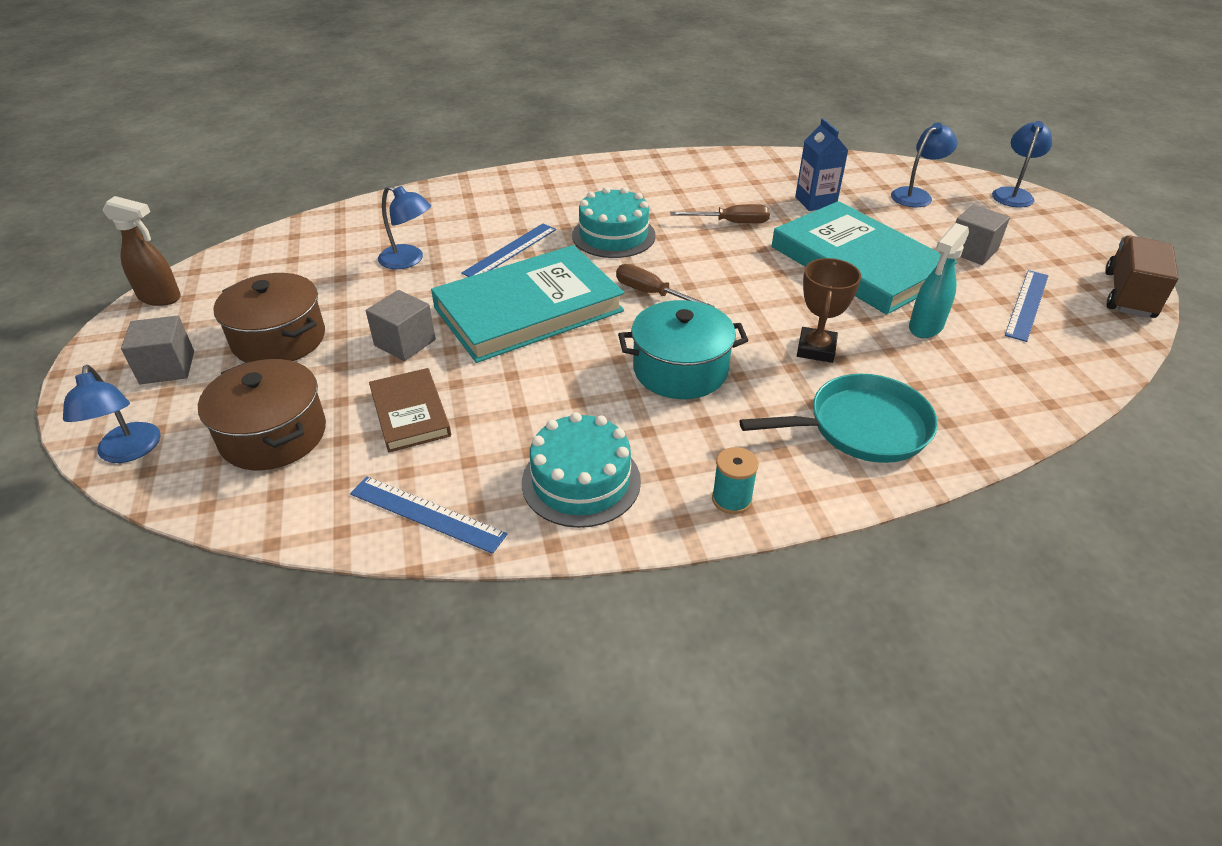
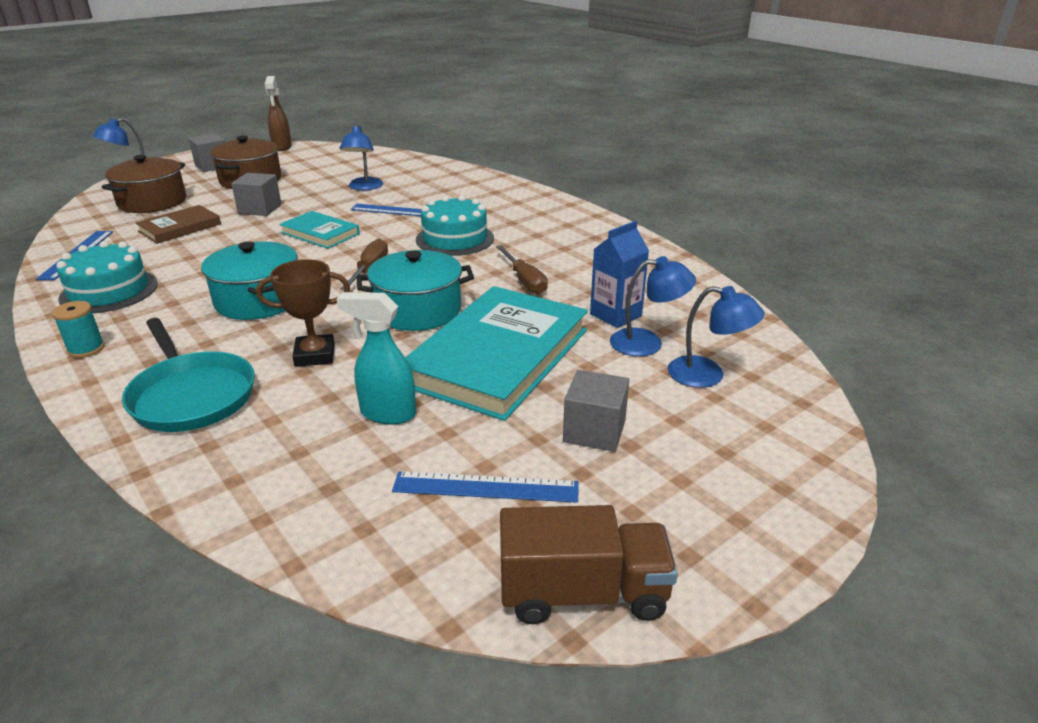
camera: 65 degrees right, 10 degrees down
(528, 309) = (320, 233): turquoise book -> turquoise book, size x0.51
(757, 283) = (418, 310): none -> turquoise pot
(1013, 194) = (808, 455): blue lamp -> blue lamp (647, 343)

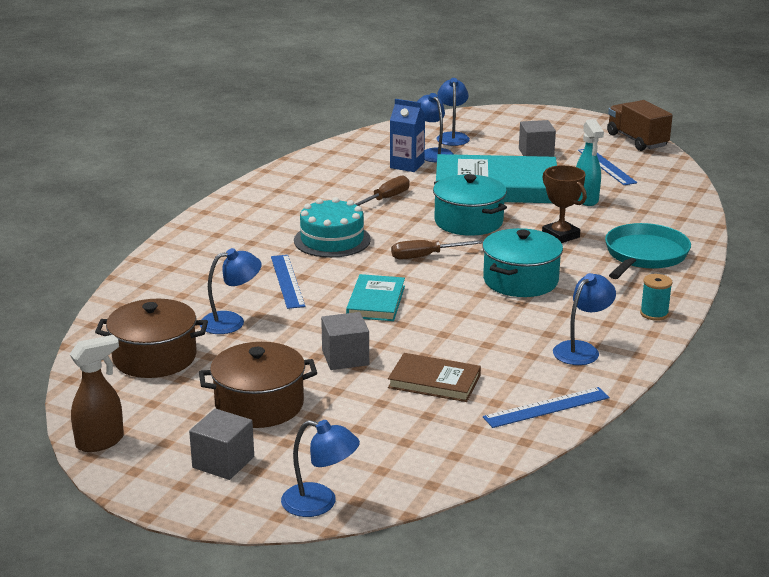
camera: 115 degrees left, 5 degrees down
(109, 291) = (582, 349): turquoise cake -> blue lamp
(152, 202) = (385, 439): brown pot -> brown pot (154, 357)

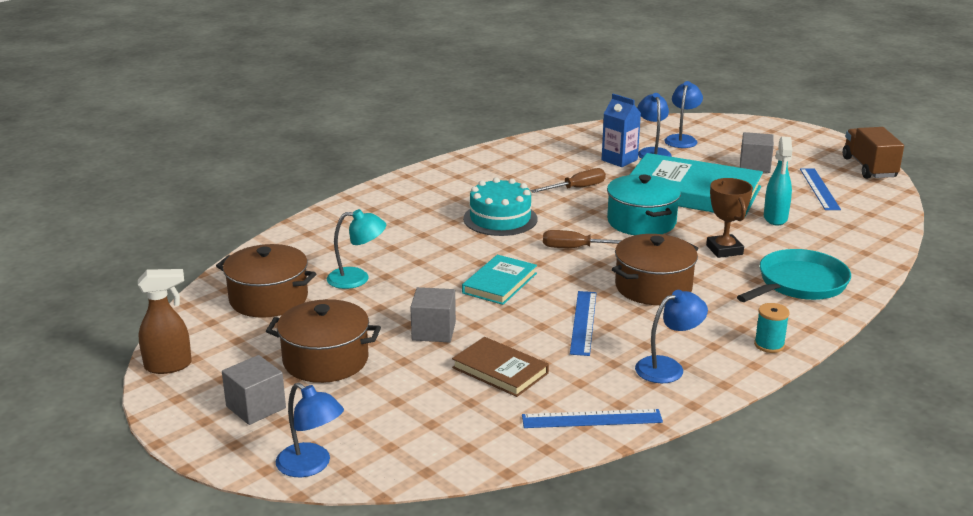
camera: 20 degrees right, 0 degrees up
(231, 322) = (357, 278): blue lamp -> turquoise lamp
(287, 281) = (433, 250): blue ruler -> blue ruler (583, 322)
(520, 280) = (653, 287): turquoise pot -> brown pot

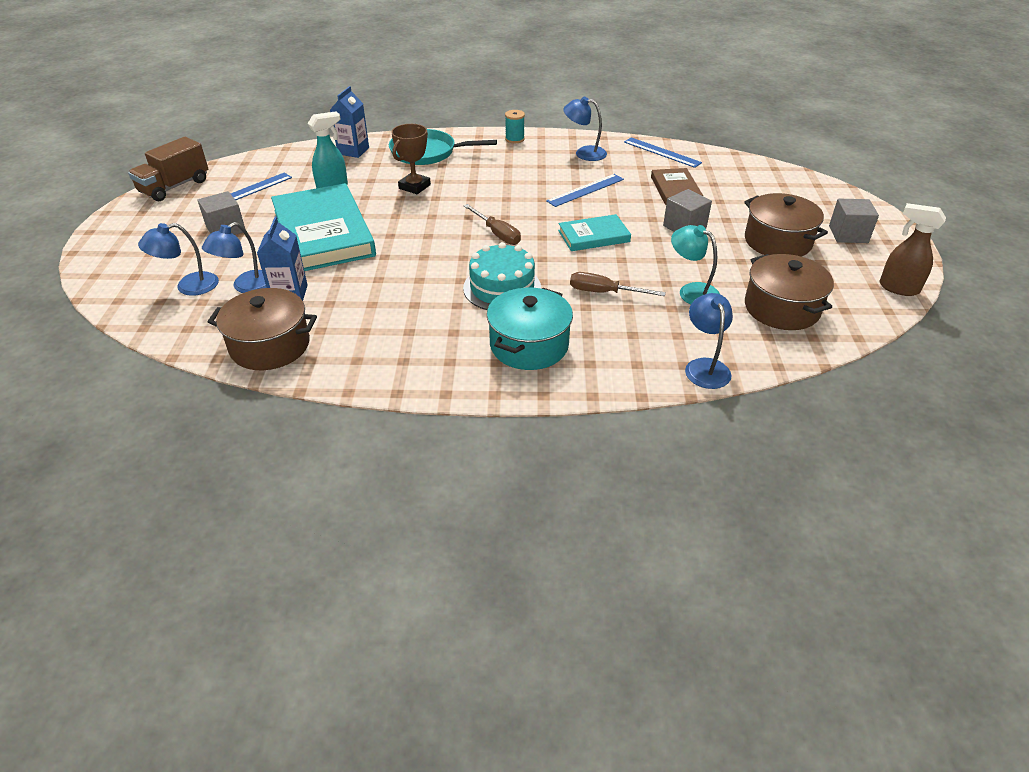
camera: 135 degrees left, 15 degrees up
(311, 466) = (835, 194): blue lamp -> blue lamp (705, 366)
(577, 188) = (388, 284): brown screwdriver -> brown screwdriver (604, 292)
(641, 222) = (413, 230): turquoise pot -> turquoise pot (529, 345)
(653, 287) = (506, 188): brown pot -> brown pot (270, 346)
(855, 252) = (353, 151): none -> blue carton

